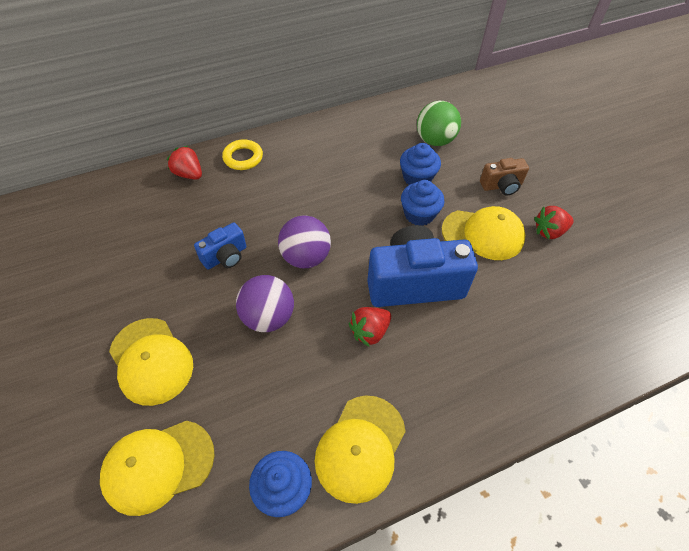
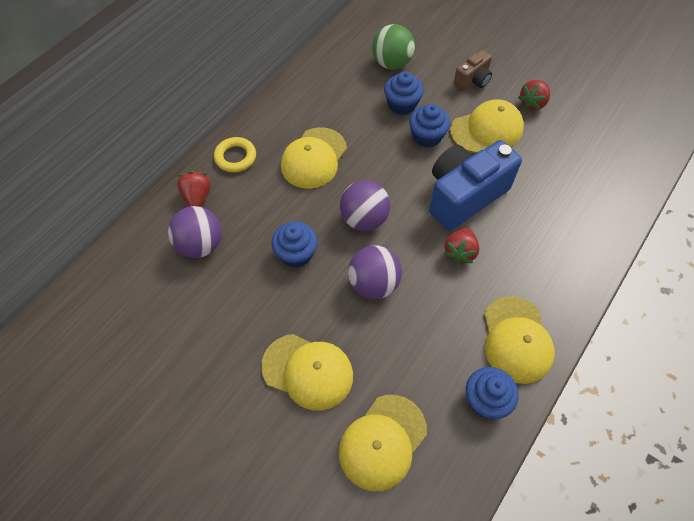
camera: 30 degrees left, 5 degrees up
(159, 211) = (200, 245): none -> purple ball
(189, 174) = (197, 197): red strawberry -> red strawberry turned 75 degrees clockwise
(225, 256) = (296, 254): blue camera -> blue cupcake
(304, 187) = (313, 158): none -> yellow cap

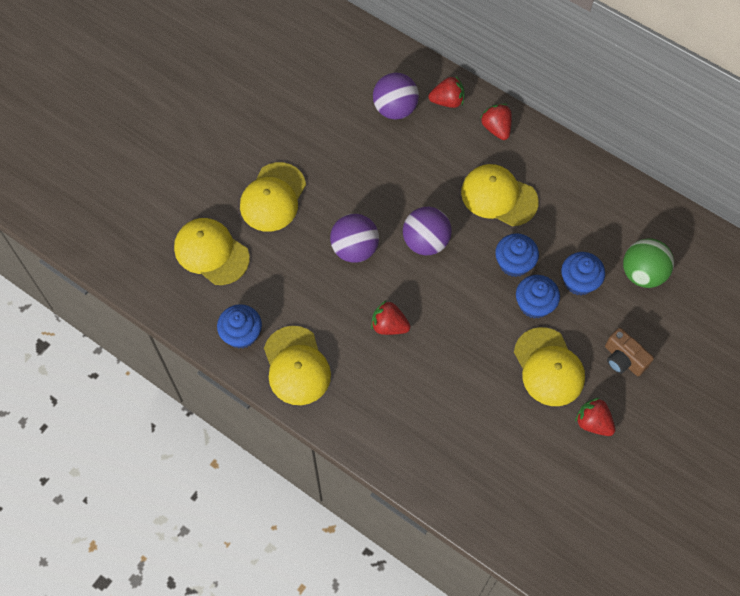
camera: 90 degrees right, 5 degrees up
(235, 157) = (496, 128): yellow ring -> red strawberry
(296, 254) = (386, 185): blue cupcake -> blue cupcake (514, 263)
(464, 196) = (456, 335): blue camera -> none
(516, 340) = (296, 366): yellow cap -> yellow cap turned 105 degrees counterclockwise

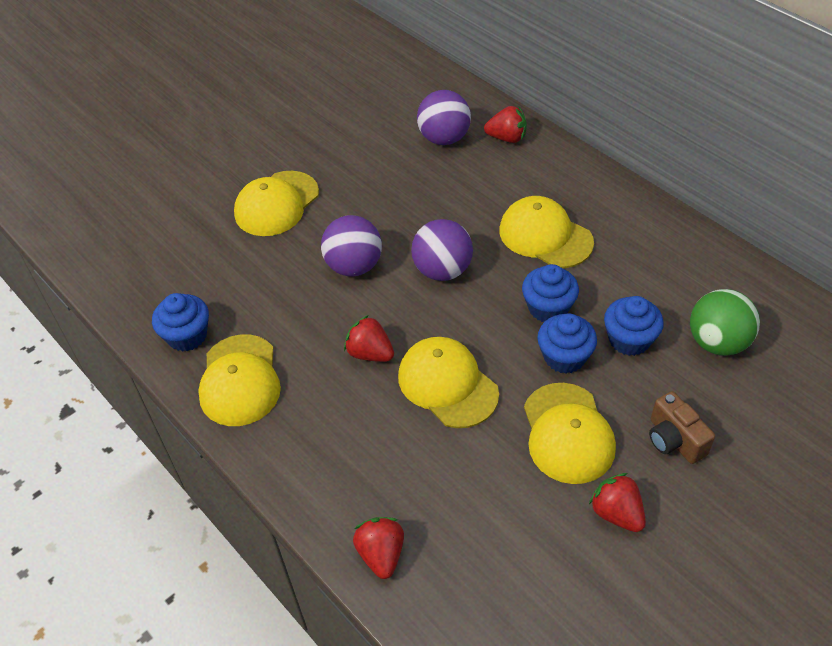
camera: 15 degrees right, 15 degrees down
(211, 252) = (186, 247): yellow cap -> yellow cap (447, 384)
(496, 128) = (558, 169): red strawberry -> red strawberry (381, 554)

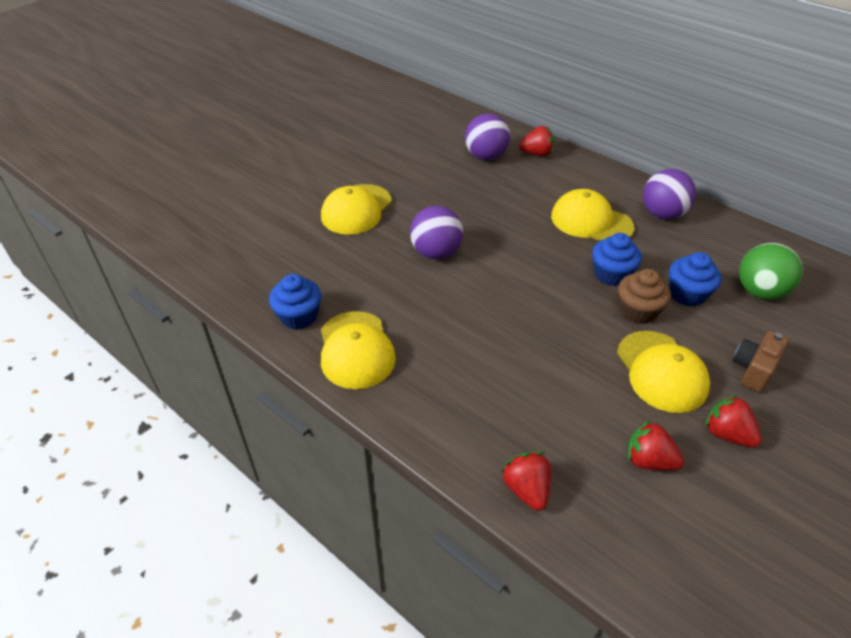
camera: 10 degrees left, 5 degrees down
(370, 353) = (468, 319): red strawberry -> red strawberry (648, 460)
(442, 270) = (513, 251): purple ball -> purple ball (662, 214)
(447, 384) = (544, 339): yellow cap -> none
(564, 357) = (638, 311): blue cupcake -> brown cupcake
(674, 440) = (753, 370): brown camera -> brown camera turned 75 degrees clockwise

